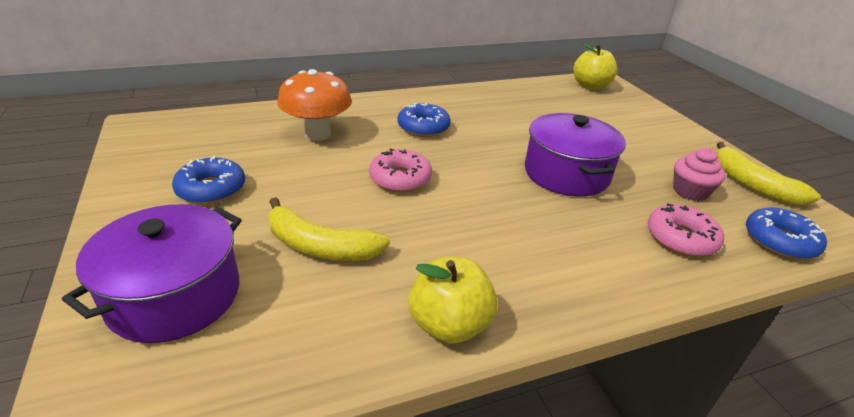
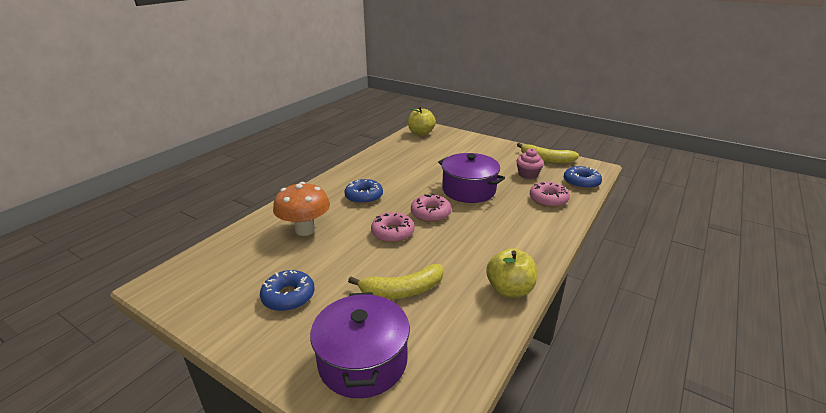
camera: 35 degrees left, 5 degrees down
(475, 178) = (430, 213): none -> pink donut

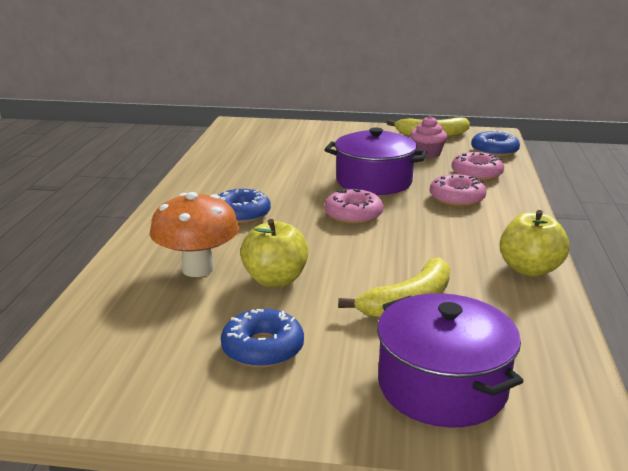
camera: 25 degrees left, 5 degrees down
(392, 233) = (327, 245): pink donut -> pink donut (457, 198)
(421, 133) = (241, 131): yellow apple -> yellow apple (275, 280)

